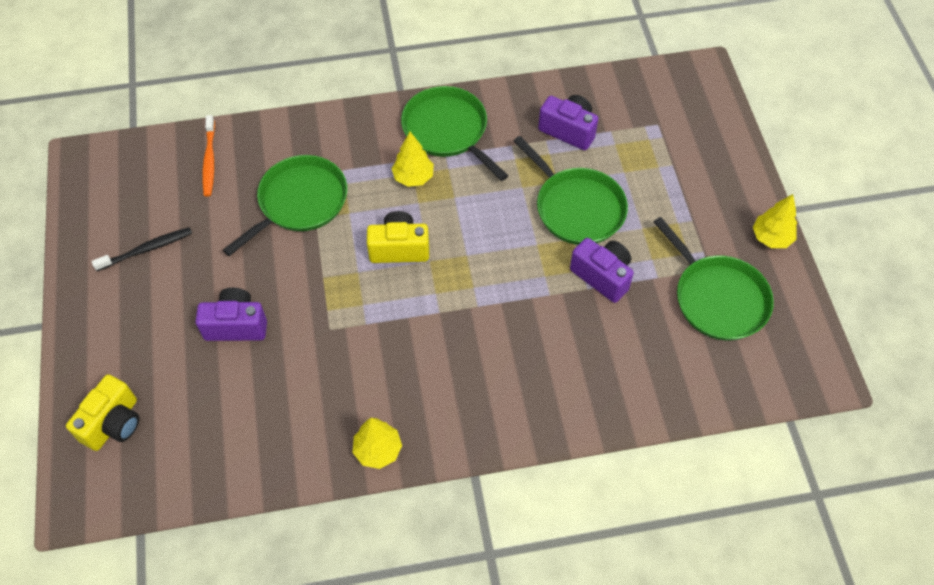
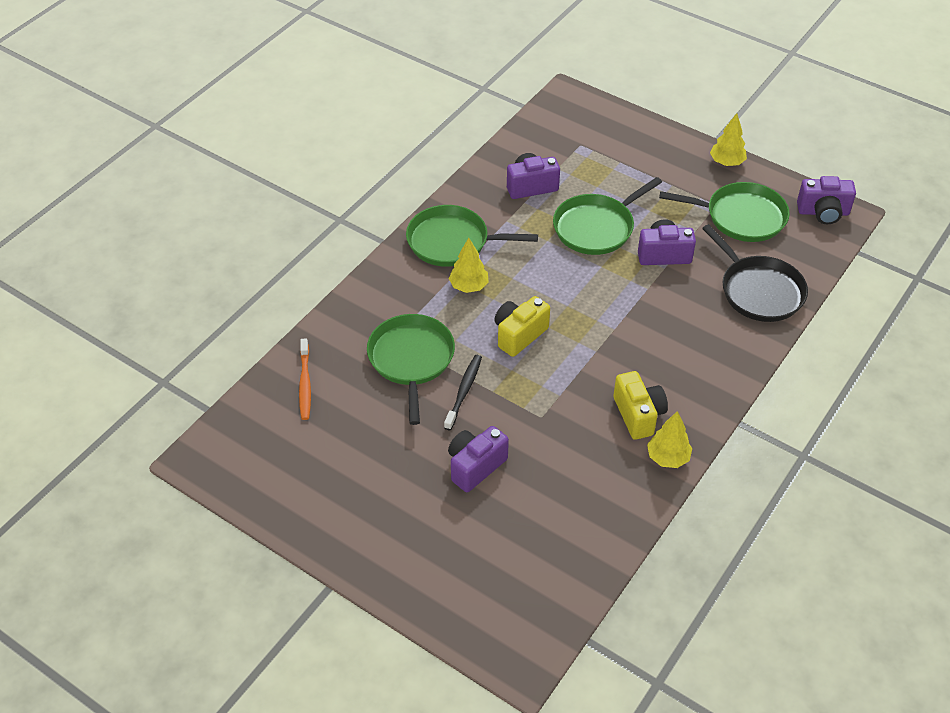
camera: 45 degrees left, 10 degrees down
(114, 423) = (476, 595): yellow camera -> yellow camera (638, 415)
(147, 249) = (340, 475): black toothbrush -> black toothbrush (464, 391)
(209, 160) = (305, 384): orange toothbrush -> orange toothbrush turned 45 degrees clockwise
(576, 207) = (596, 227): green pan -> green pan turned 135 degrees clockwise
(643, 377) = (759, 291): none -> black pan
(803, 356) = (823, 212): none -> purple camera

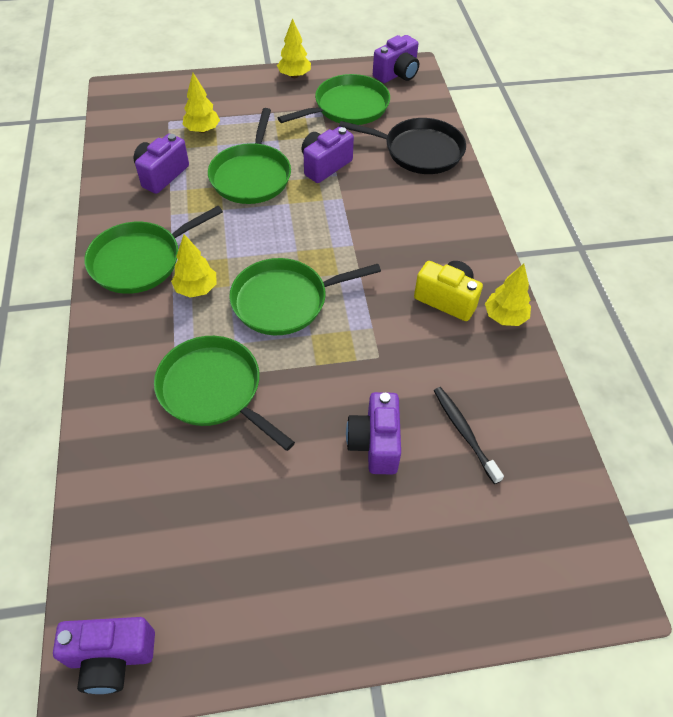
camera: 45 degrees left, 5 degrees up
(215, 459) = (111, 657): none -> purple camera
(305, 384) = (131, 493): orange toothbrush -> none
(464, 391) = (292, 383): black toothbrush -> black toothbrush (464, 432)
(519, 335) = (284, 301): yellow camera -> green pan
(599, 167) = (202, 130): none -> yellow tree

